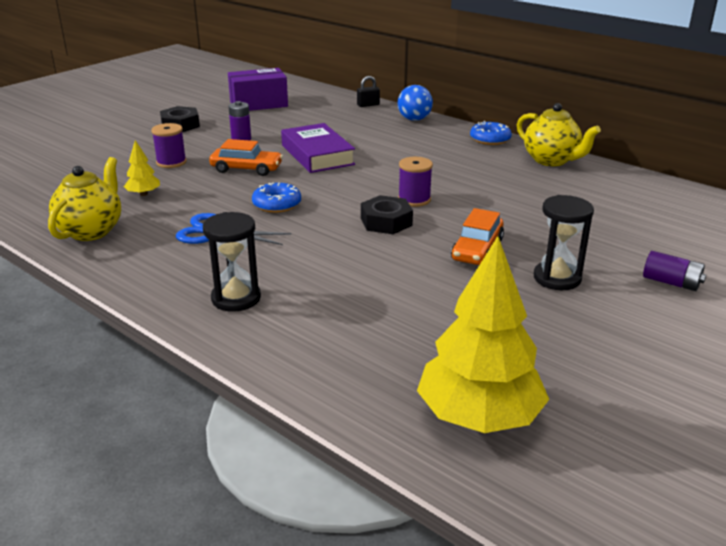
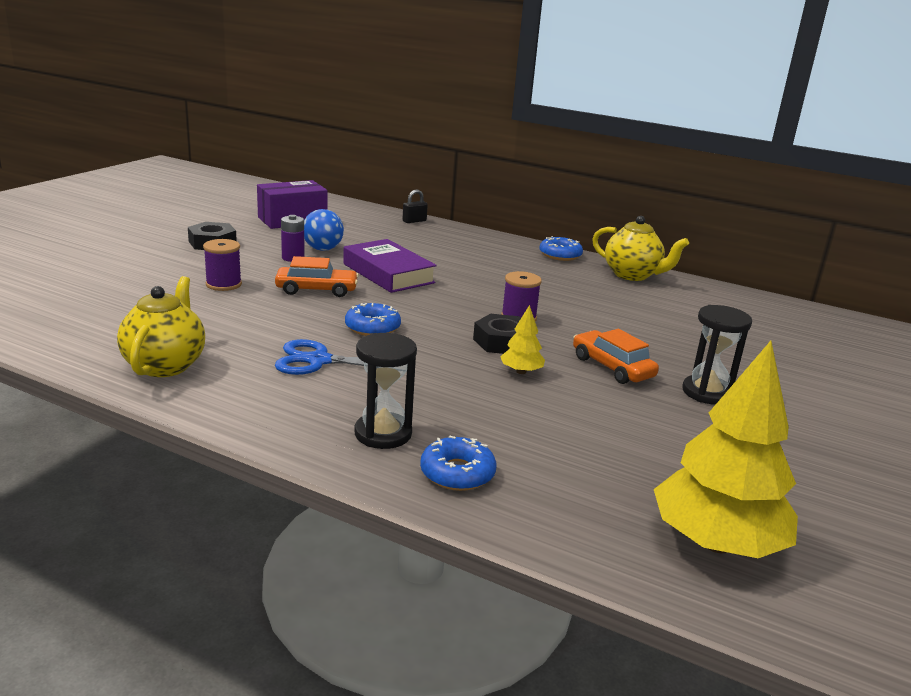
camera: 15 degrees left, 5 degrees down
(143, 194) = (209, 321): yellow tree -> yellow tree (521, 372)
(280, 336) = (457, 473): none -> blue donut
(414, 119) = (471, 236): blue ball -> blue ball (322, 249)
(477, 249) = (612, 367): orange car -> orange car turned 135 degrees clockwise
(671, 282) = (814, 391): purple battery -> none

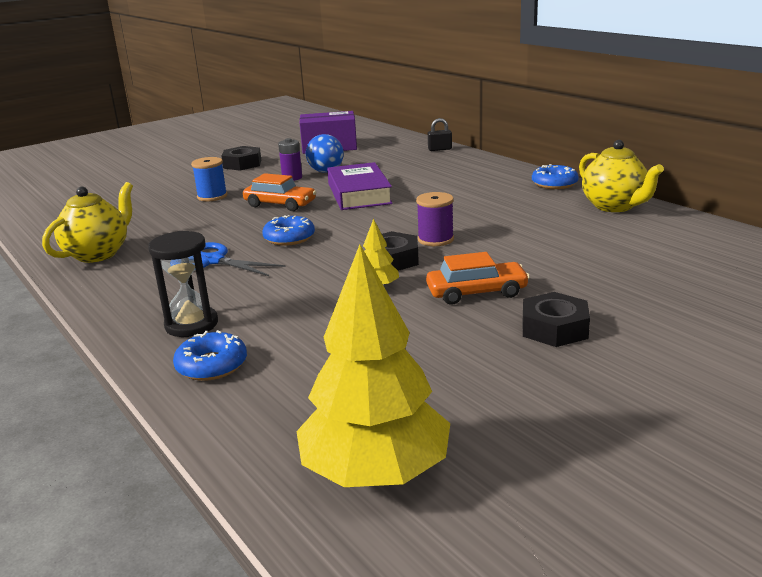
camera: 30 degrees right, 0 degrees up
(223, 284) = (212, 196): purple spool -> blue spool
(612, 367) = (477, 292): orange car -> orange car turned 90 degrees clockwise
(707, 392) = (554, 328): black hourglass -> black nut

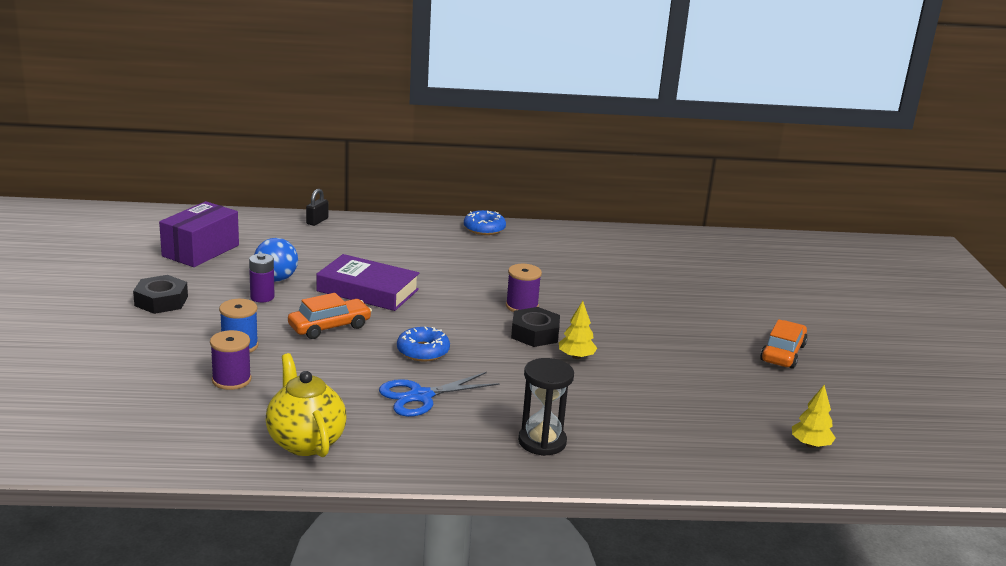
camera: 60 degrees left, 0 degrees up
(161, 210) = (231, 380): none -> purple spool
(212, 365) = (623, 453): blue donut -> none
(375, 472) = (810, 445): yellow tree -> yellow tree, size x0.44
(477, 292) = (632, 332): orange car -> orange car (783, 353)
(554, 328) = (710, 334): black nut -> none
(614, 206) = (560, 235): yellow teapot -> none

